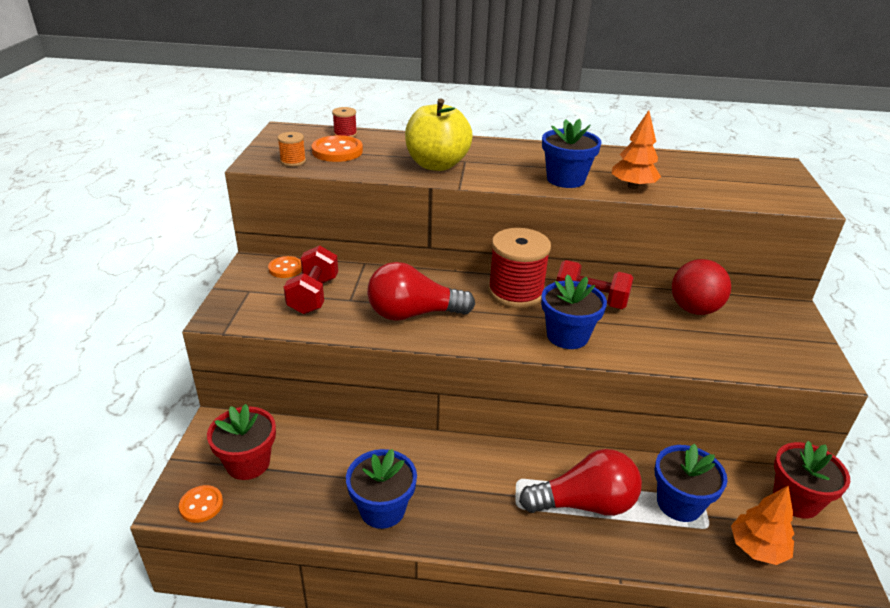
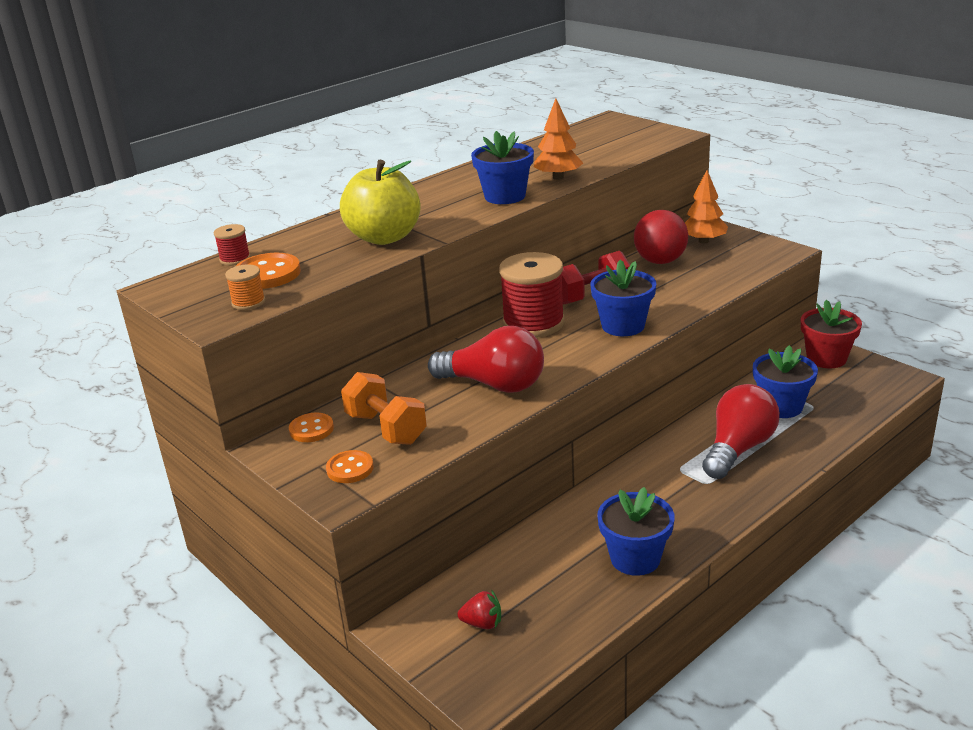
camera: 45 degrees left, 5 degrees down
(201, 505) = (506, 677): orange button -> orange button (350, 469)
(248, 463) = (482, 623): red flower pot -> red strawberry
(313, 295) = (386, 428): red dumbbell -> orange dumbbell
(413, 314) = (494, 385): red light bulb -> red light bulb turned 105 degrees counterclockwise
(757, 548) = (850, 397): orange tree -> orange tree (703, 241)

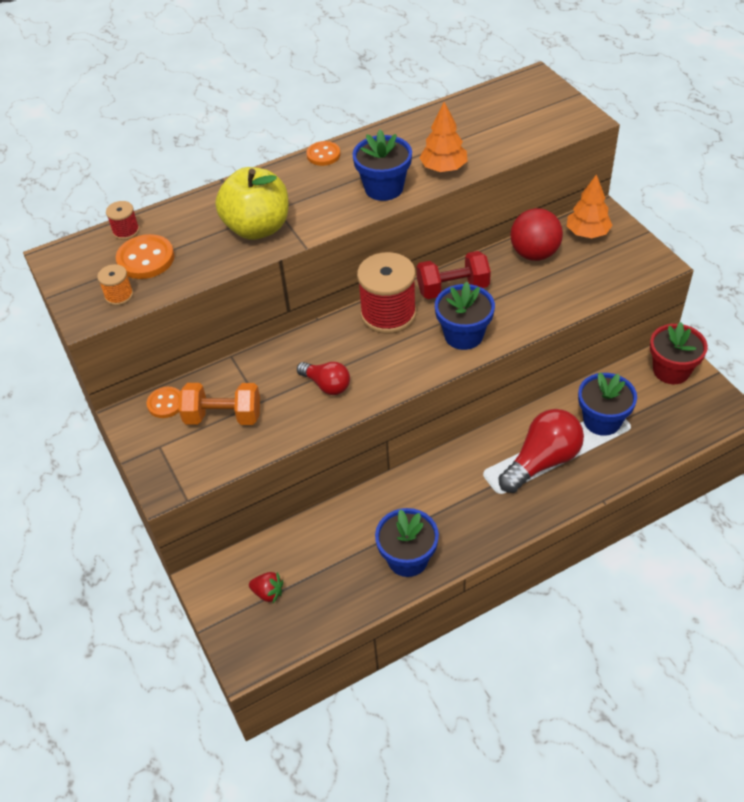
camera: 15 degrees right, 20 degrees up
(350, 469) = (181, 456): orange button -> orange button (323, 155)
(386, 428) = (223, 416): orange dumbbell -> orange dumbbell turned 60 degrees counterclockwise
(494, 385) = (327, 385): red light bulb -> red light bulb, size x0.58

